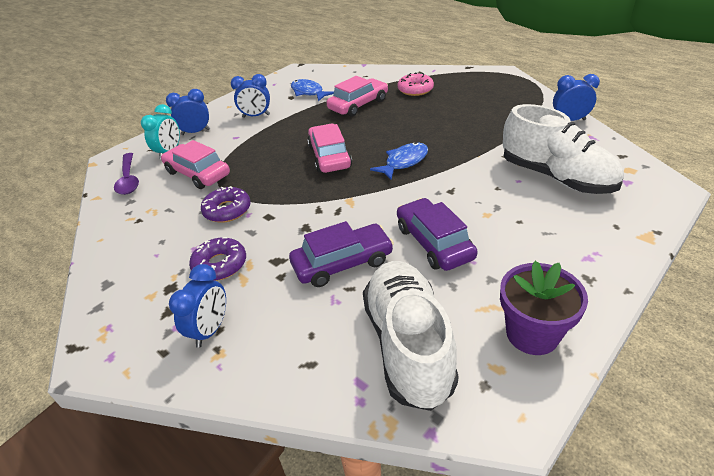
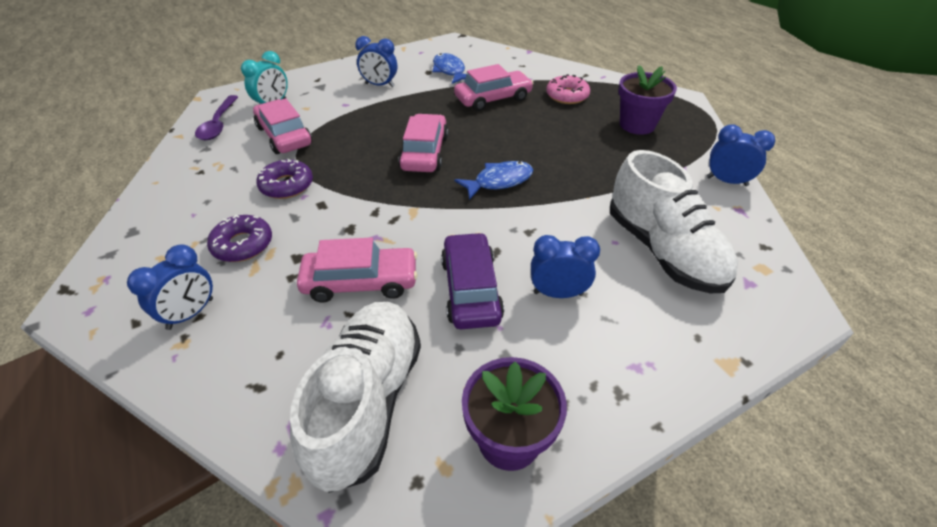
camera: 15 degrees right, 5 degrees up
(196, 132) = (311, 88): blue clock -> blue clock (558, 293)
(342, 263) = (360, 282): purple car -> pink car
(481, 98) = (637, 125): none -> purple flower pot

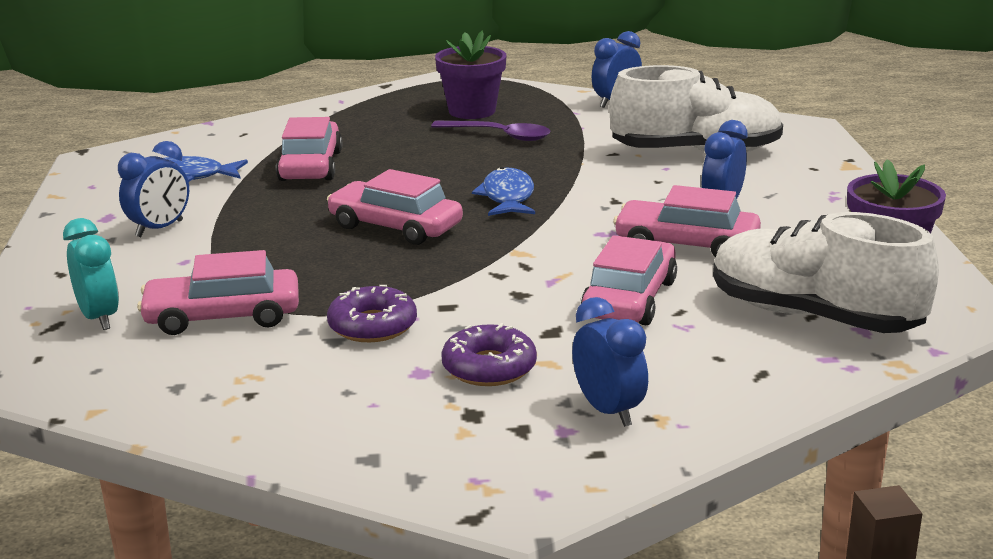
camera: 65 degrees left, 20 degrees down
(218, 124) = (102, 371): purple spoon -> purple spoon (499, 136)
(471, 289) = (686, 244): purple car -> pink car
(567, 96) = (361, 127): pink donut -> none

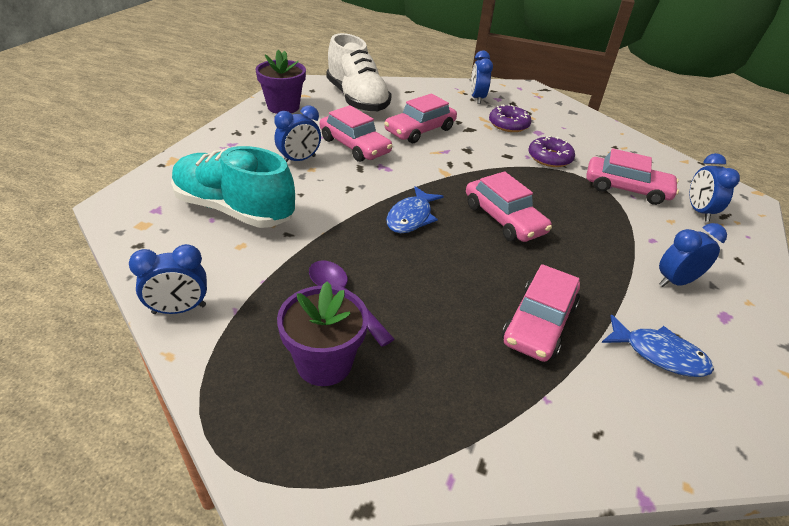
camera: 155 degrees left, 15 degrees up
(99, 318) = (698, 211): turquoise clock -> blue clock
(696, 152) = (234, 209): white shoe -> turquoise shoe

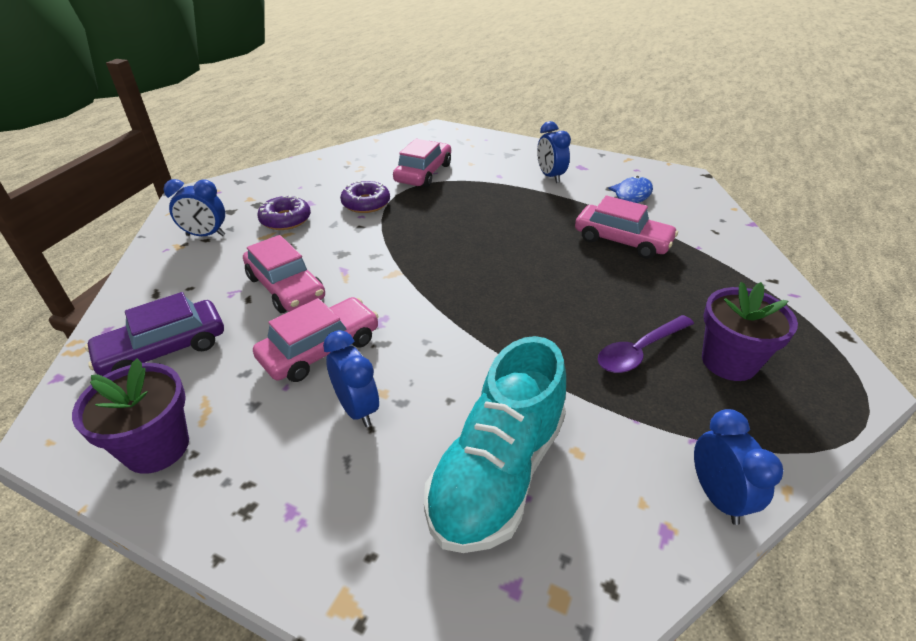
camera: 85 degrees left, 0 degrees up
(357, 99) = (164, 349): white shoe -> purple car
(411, 217) = (489, 302): blue fish -> none
(504, 219) = (481, 242): pink car -> none
(698, 211) = (456, 150): blue clock -> none

